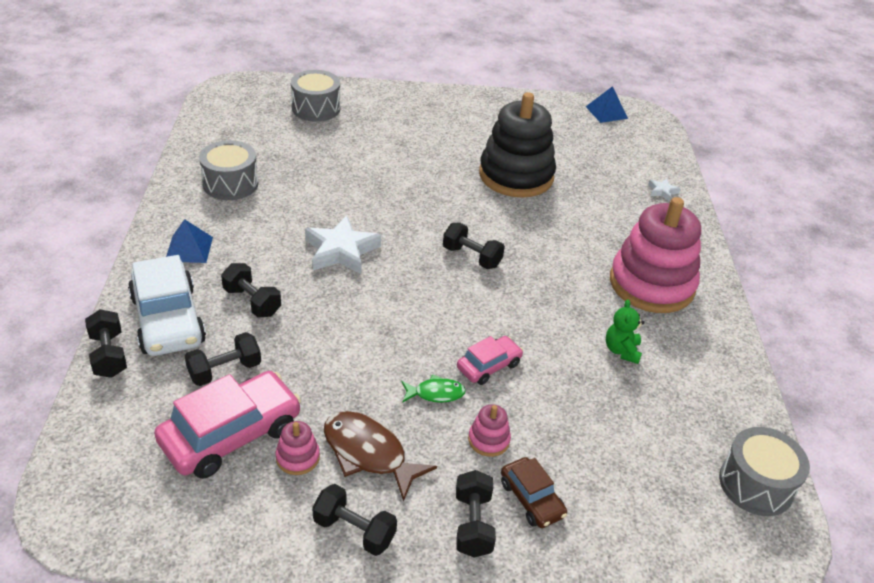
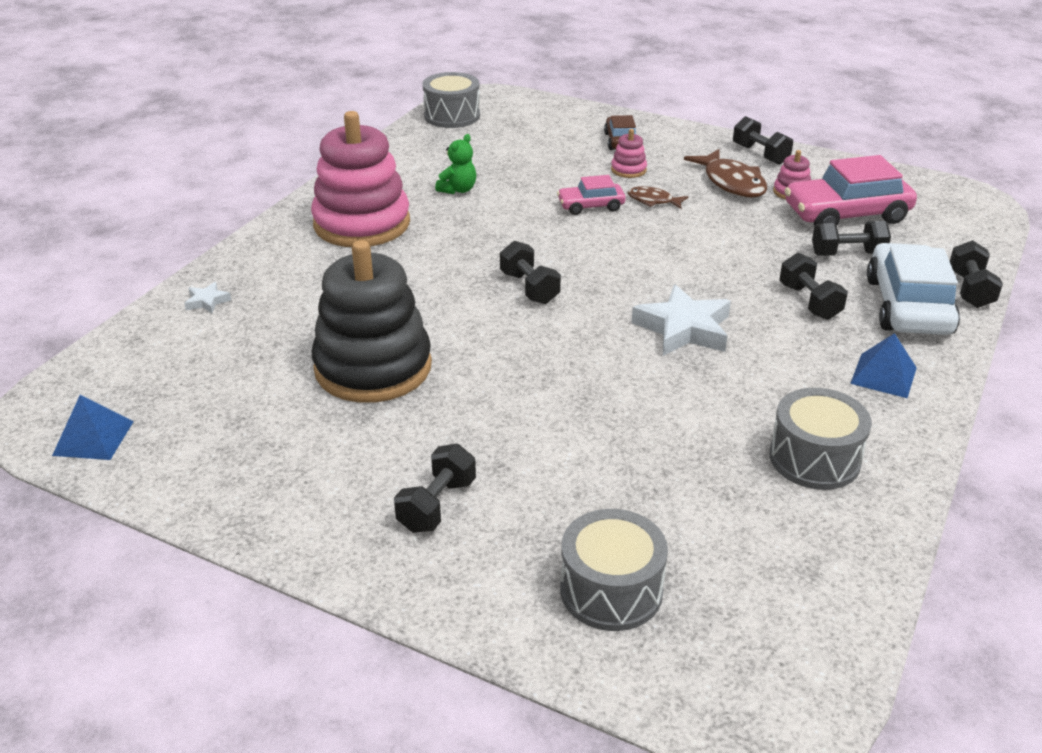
camera: 150 degrees left, 5 degrees down
(435, 393) = (653, 201): green fish -> brown fish
(473, 524) = (672, 141): black dumbbell -> black dumbbell (437, 505)

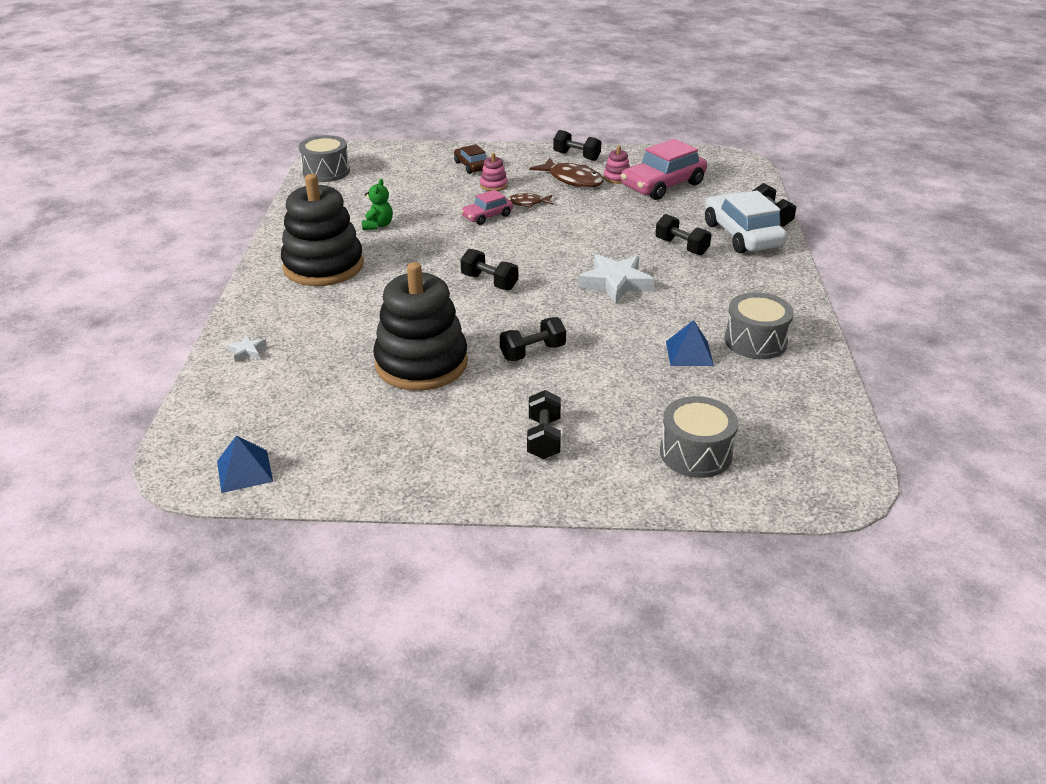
camera: 25 degrees left, 0 degrees up
(362, 224) = (323, 266): pink stacking toy -> black stacking toy
(847, 254) = (682, 211): black dumbbell -> black dumbbell (532, 352)
(883, 375) = (758, 281): blue pyramid -> blue pyramid (689, 353)

